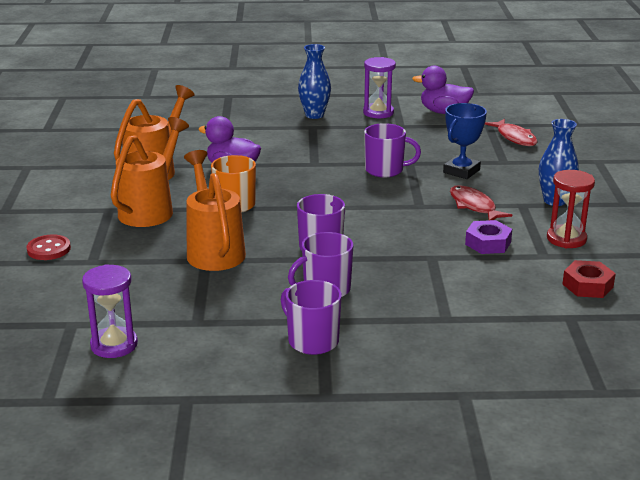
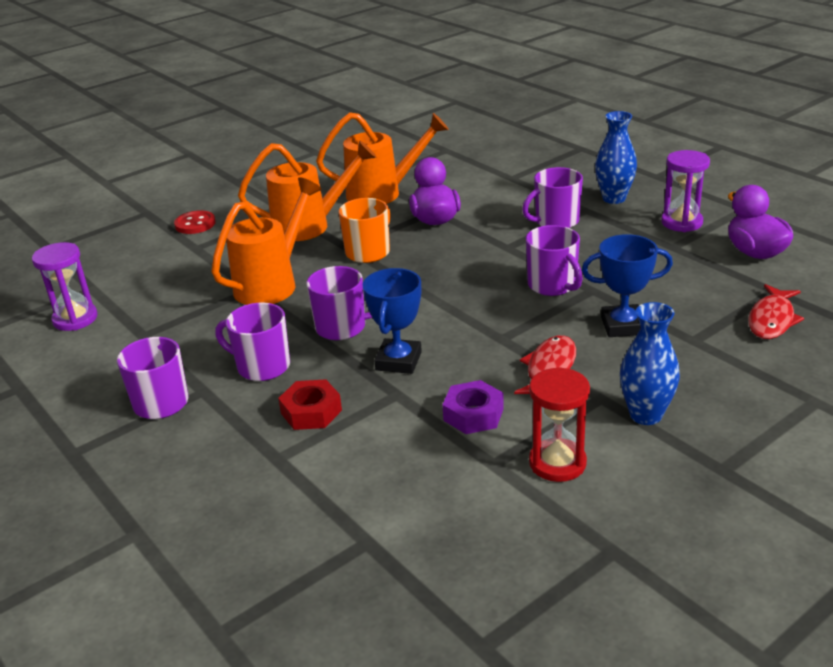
camera: 55 degrees right, 5 degrees up
(310, 139) = (555, 221): none -> purple mug
(395, 243) = (398, 361): none -> blue trophy
(587, 285) = (458, 525): red nut -> red nut (311, 412)

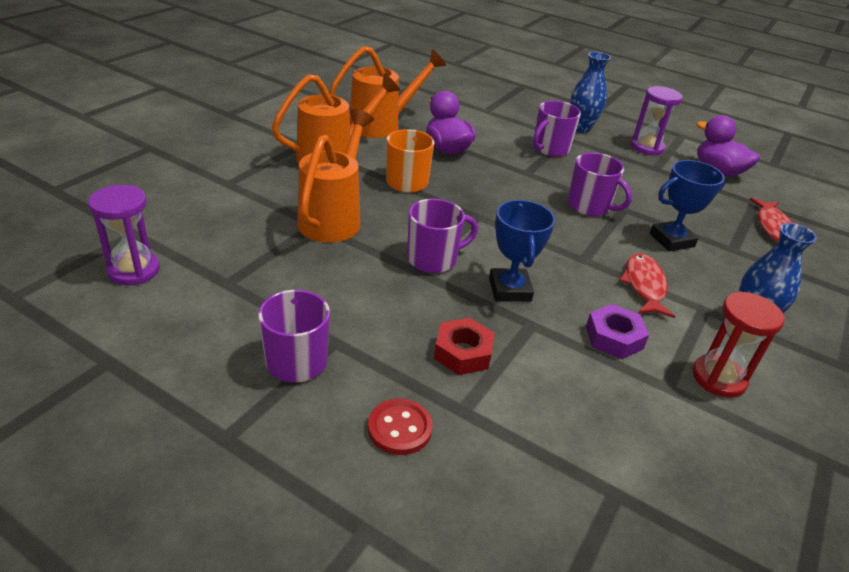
camera: 25 degrees left, 5 degrees up
(195, 224) = (212, 158): red button -> red button (400, 428)
(262, 366) = (380, 308): purple mug -> none

